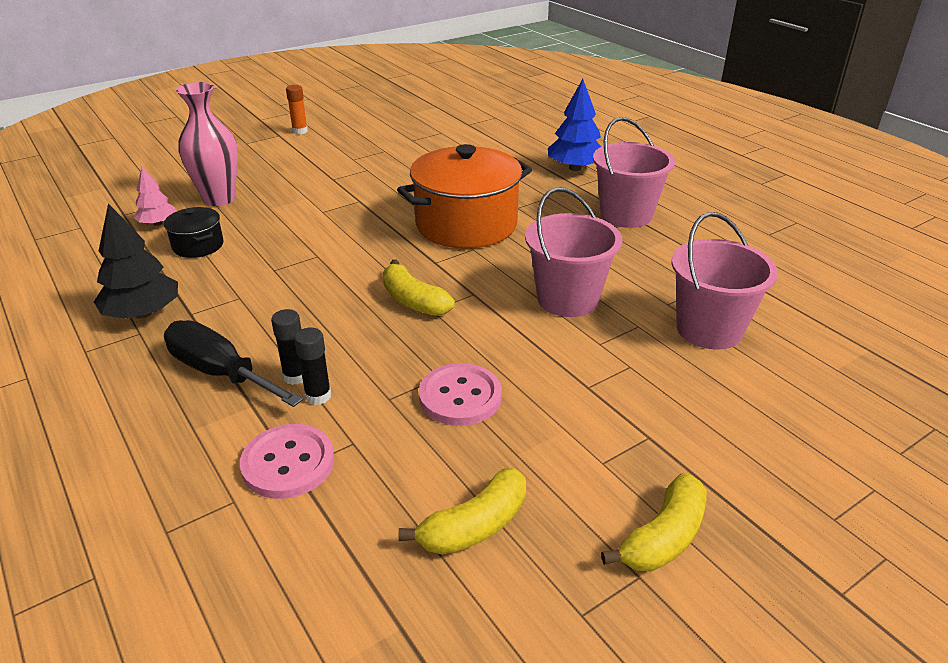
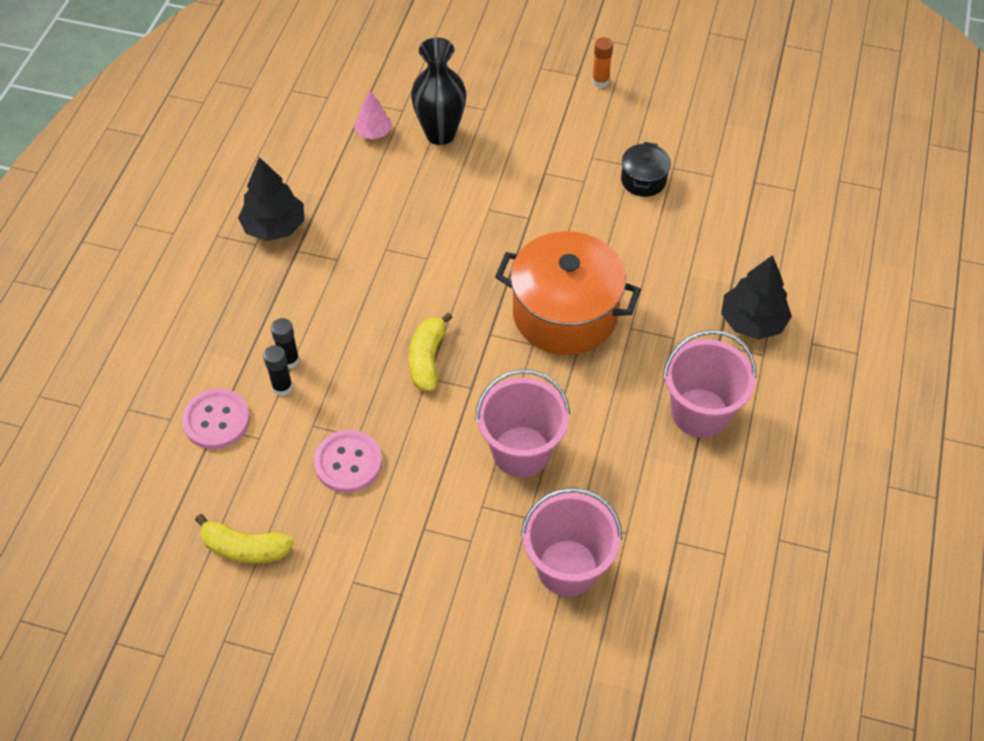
camera: 50 degrees right, 20 degrees up
(198, 246) = (371, 181): black pot -> black pot (643, 180)
(219, 199) = (440, 134): pink vase -> black vase
(220, 373) = (258, 319): black screwdriver -> none
(575, 168) = (752, 321): blue tree -> black tree
(663, 537) = (313, 650): yellow banana -> none

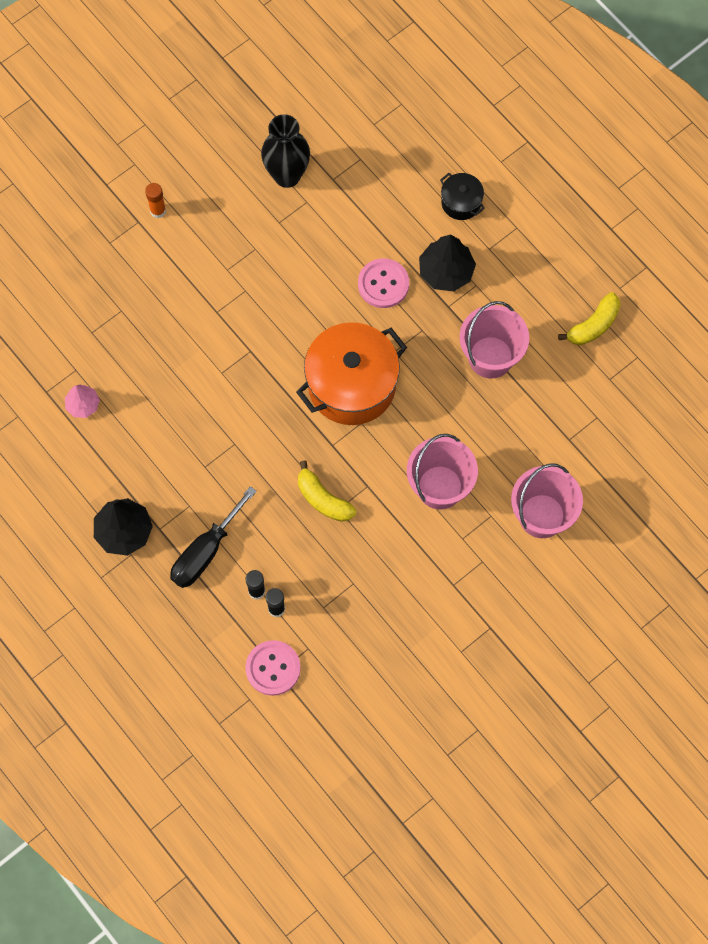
camera: 55 degrees left, 15 degrees up
(245, 548) = (389, 705): yellow banana -> yellow banana (593, 325)
(300, 297) = (205, 551): none -> black screwdriver
(348, 462) = (369, 601): pink button -> pink button (383, 284)
(440, 134) = (122, 358): black vase -> black vase (287, 175)
(643, 180) = (275, 250): black pot -> black pot (461, 202)

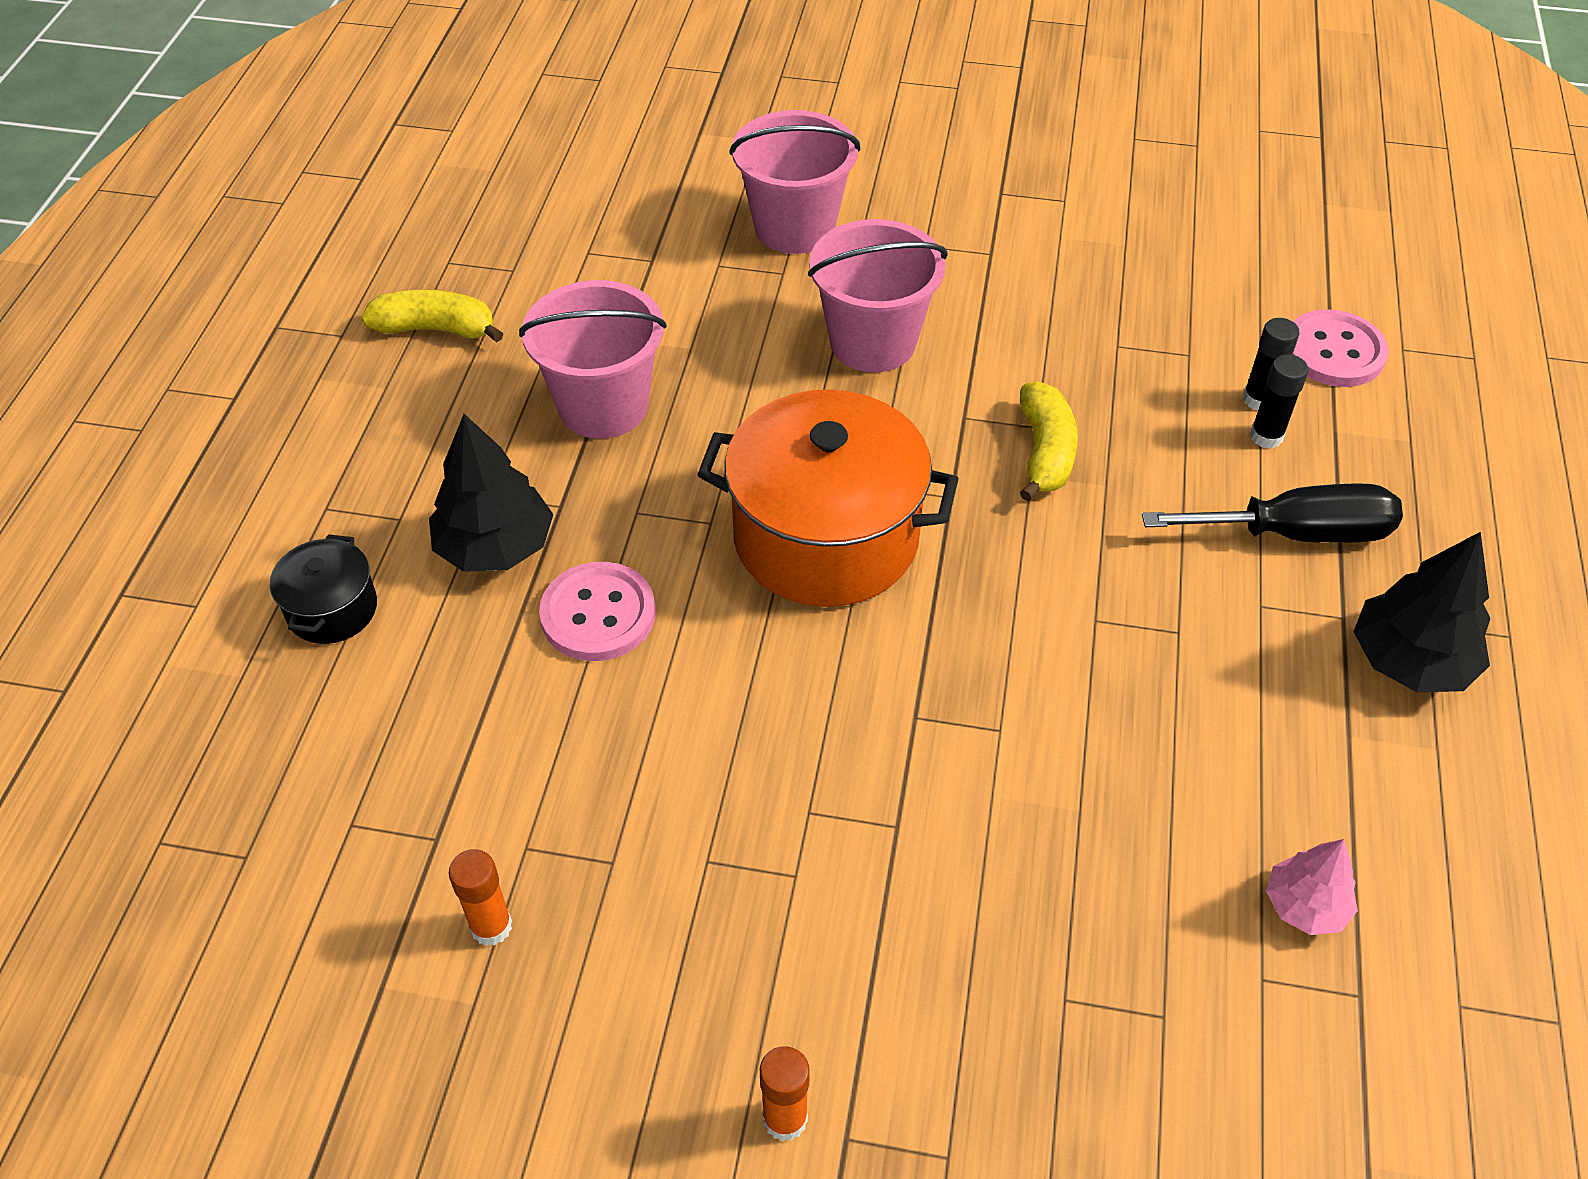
camera: 130 degrees left, 20 degrees down
(287, 175) = (491, 926): black vase -> orange glue stick

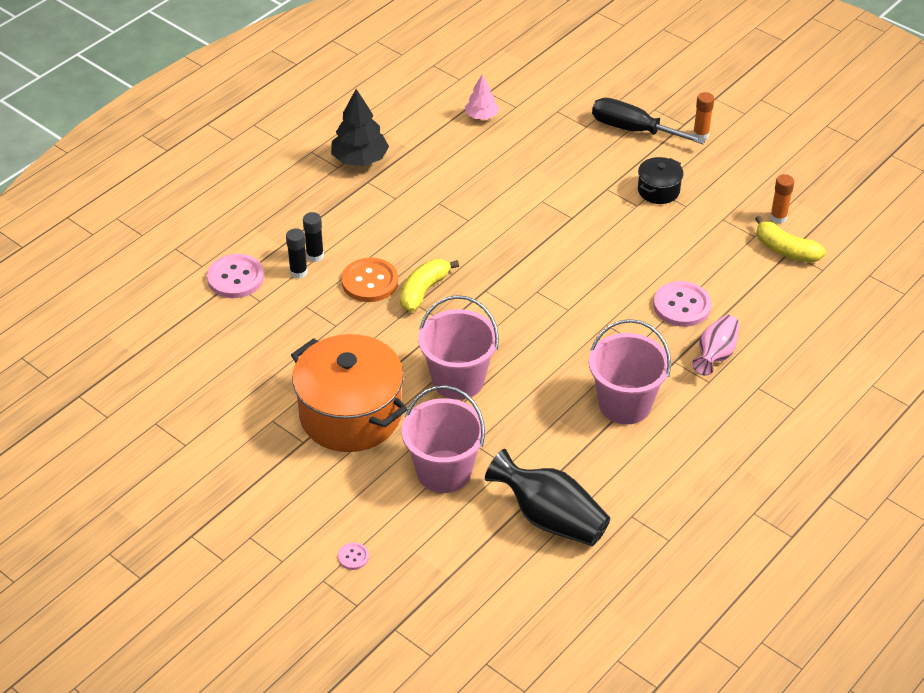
camera: 150 degrees left, 5 degrees down
(332, 609) = (805, 357): black pot -> black pot (658, 190)
(436, 329) = (695, 493): yellow banana -> yellow banana (785, 250)
(495, 546) = (715, 354): black tree -> pink vase
(619, 229) = (550, 518): none -> black vase
(824, 111) = (353, 557): none -> pink button
(826, 537) = (557, 296): orange pot -> orange pot (350, 415)
(1139, 431) = (370, 282): none -> orange button
(1295, 533) = (350, 215): black screwdriver -> black screwdriver (633, 130)

